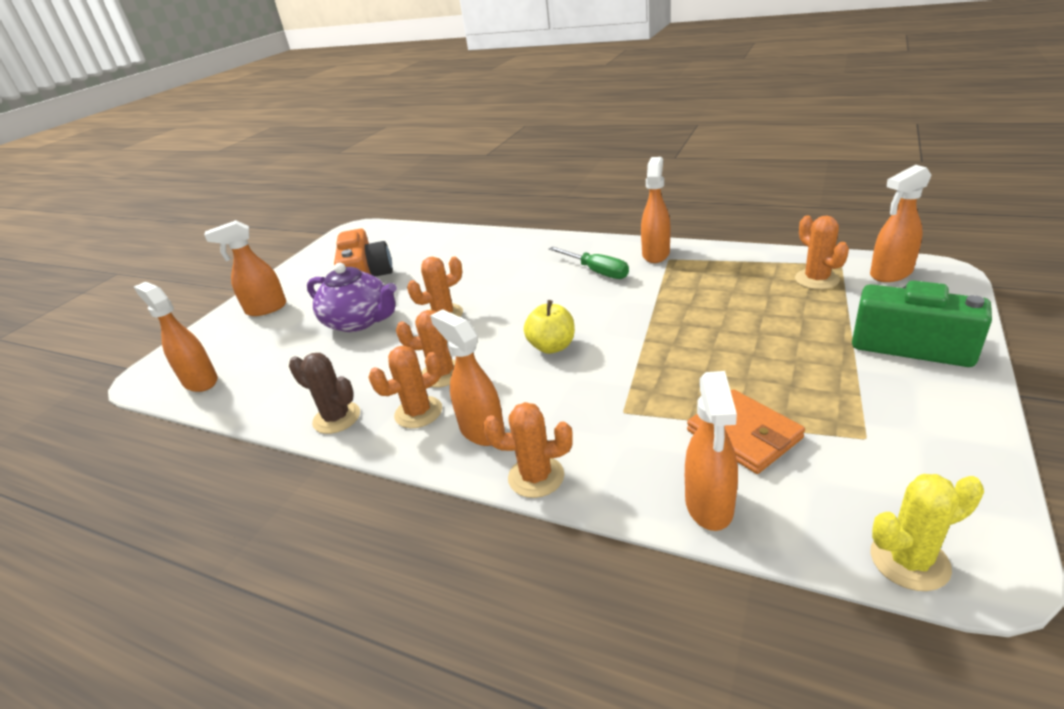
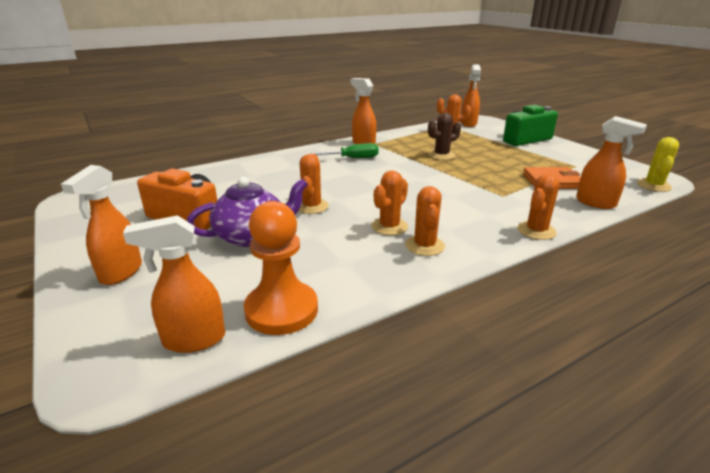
camera: 60 degrees left, 5 degrees down
(254, 394) = (281, 310): none -> orange pawn
(336, 418) = (385, 277): brown cactus -> brown cactus (441, 155)
(481, 430) = (473, 232): orange spray bottle -> none
(552, 346) = (413, 191): yellow apple -> none

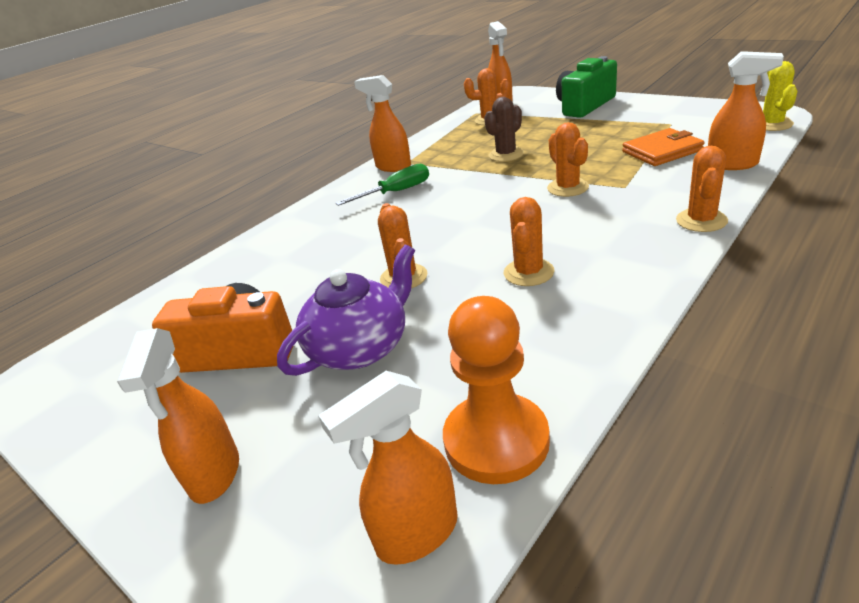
camera: 15 degrees left, 5 degrees up
(424, 246) = (594, 284): orange cactus -> orange cactus (568, 188)

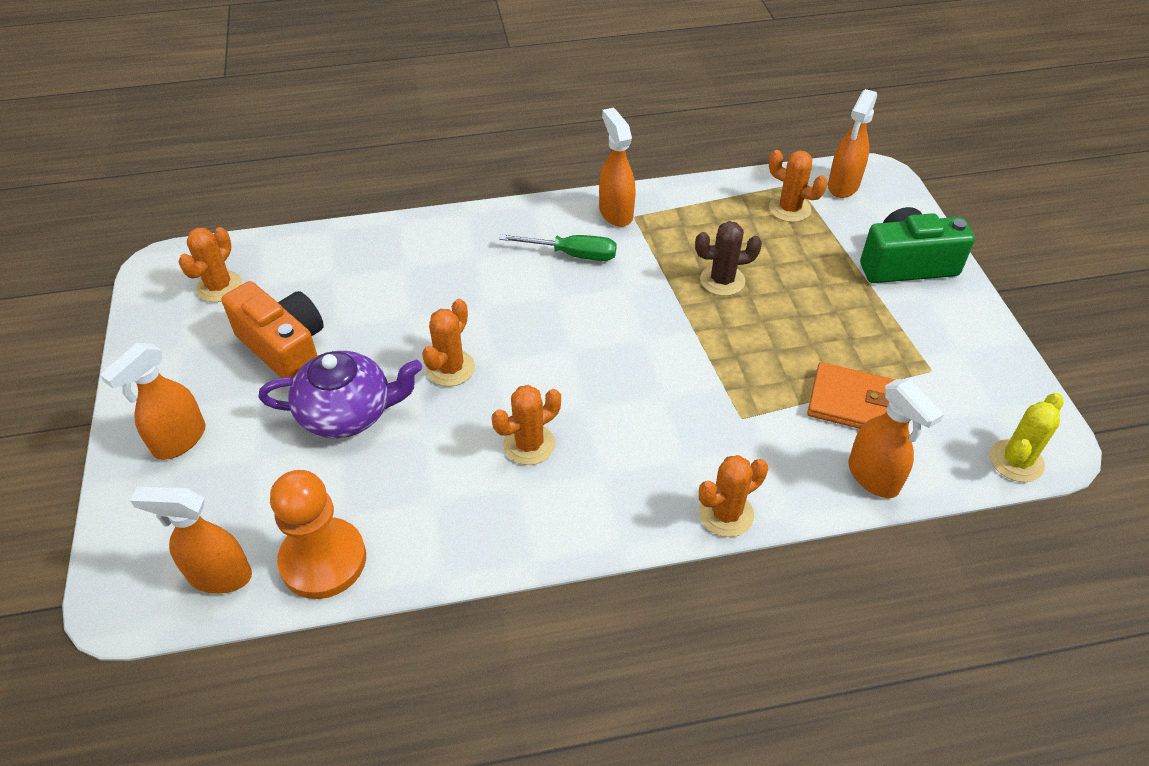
camera: 35 degrees right, 15 degrees up
(568, 188) = (698, 375): orange cactus -> orange cactus (219, 287)

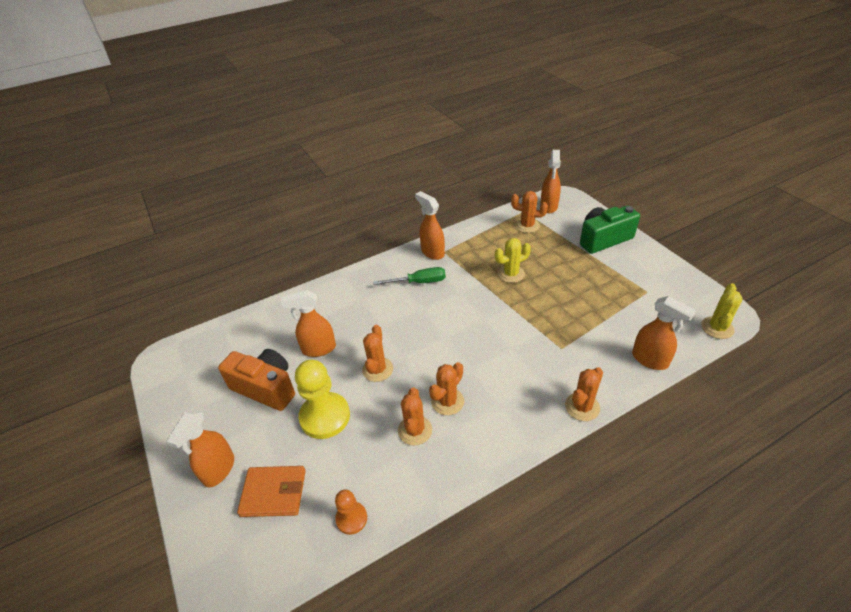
camera: 15 degrees left, 5 degrees down
(219, 287) = (205, 361): orange cactus -> orange cactus (415, 430)
(219, 576) = (285, 554): orange spray bottle -> orange spray bottle (318, 349)
(323, 560) = (351, 518): orange pawn -> orange pawn, size x0.54
(347, 413) = (325, 417): purple teapot -> yellow pawn
(722, 280) = (511, 274): brown cactus -> yellow cactus
(850, 402) = (615, 321): orange wallet -> orange wallet (273, 493)

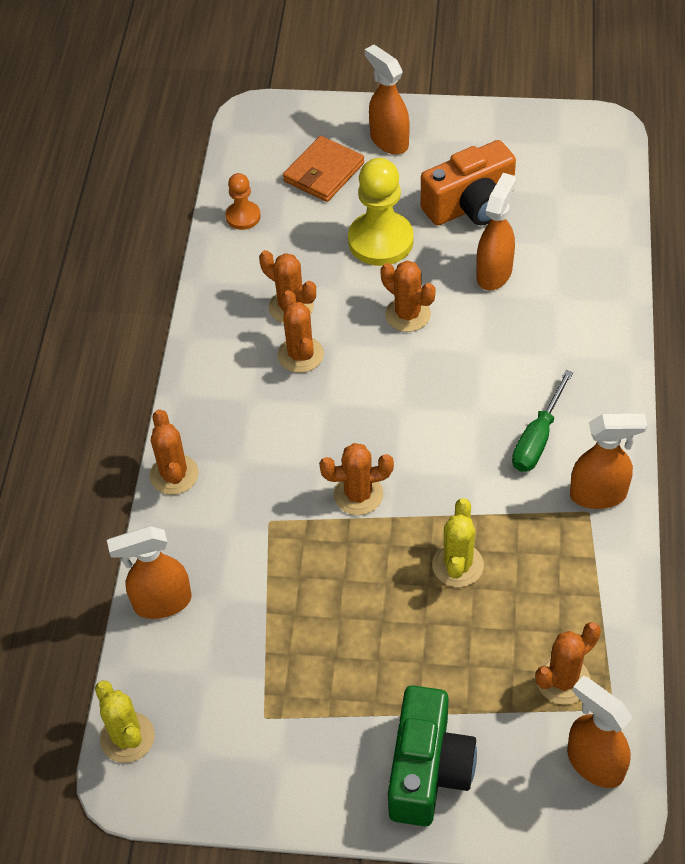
camera: 125 degrees right, 10 degrees up
(511, 324) = (358, 495): none -> orange cactus

